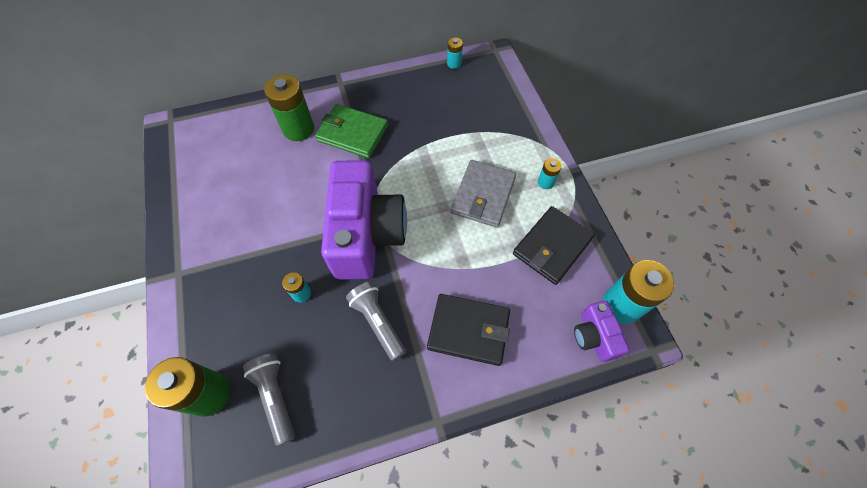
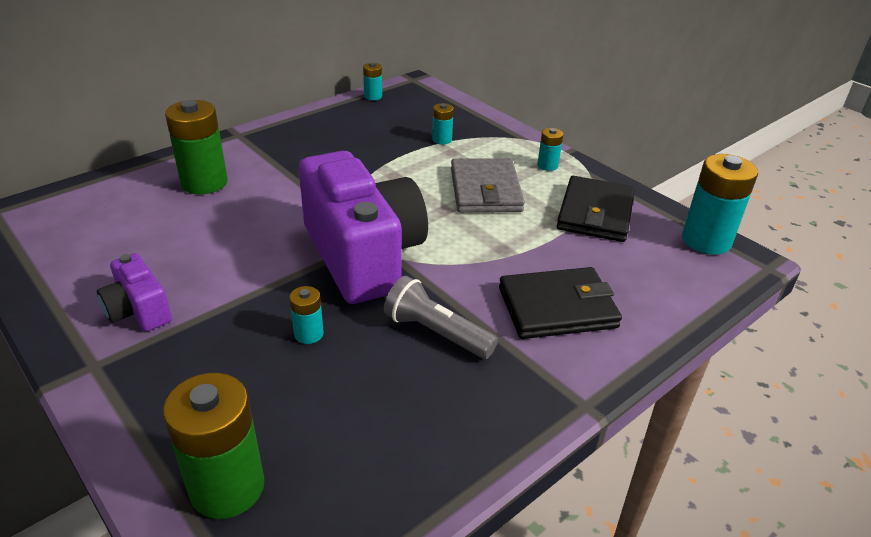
camera: 25 degrees left, 25 degrees down
(275, 396) = (339, 454): grey flashlight -> none
(352, 133) = (283, 172): green wallet -> none
(480, 129) = (442, 140): none -> turquoise battery
(594, 336) = (700, 273): purple camera -> purple camera (138, 310)

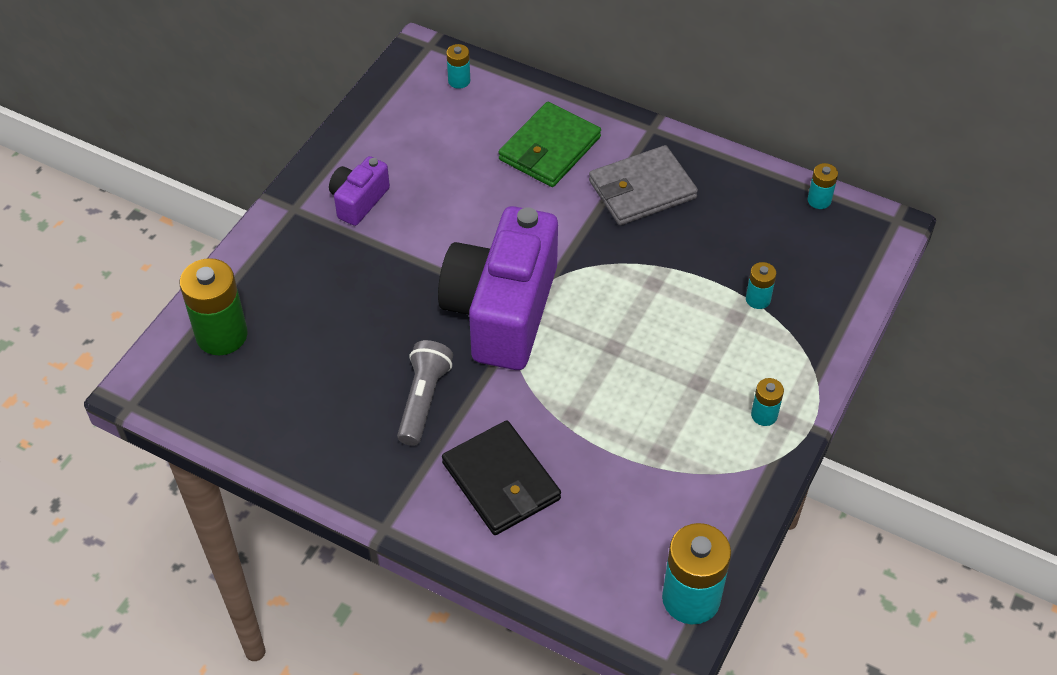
camera: 70 degrees right, 15 degrees up
(204, 183) = (549, 149): green battery -> green wallet
(308, 334) = (382, 316): turquoise battery -> turquoise battery (459, 81)
(363, 255) = (502, 311): purple camera -> purple camera turned 150 degrees clockwise
(485, 190) = (672, 371): grey wallet -> grey wallet (642, 189)
(595, 213) = (686, 482): black wallet -> none

